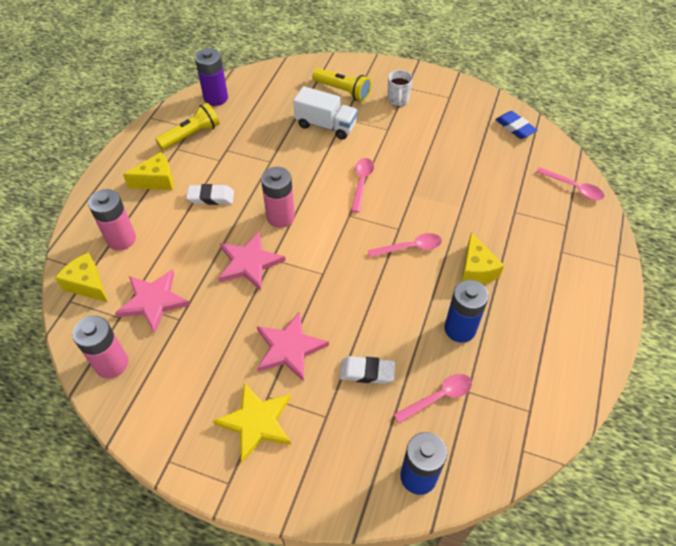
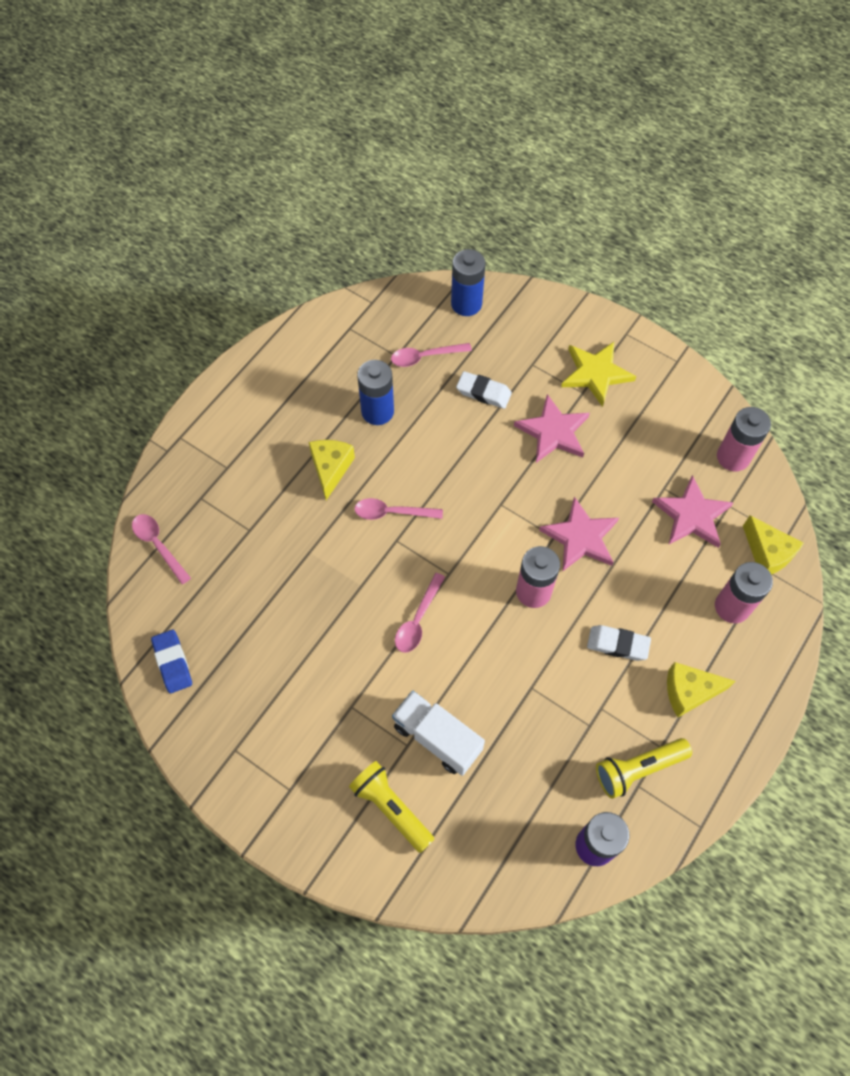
camera: 165 degrees left, 10 degrees up
(398, 100) = (313, 764): white mug -> none

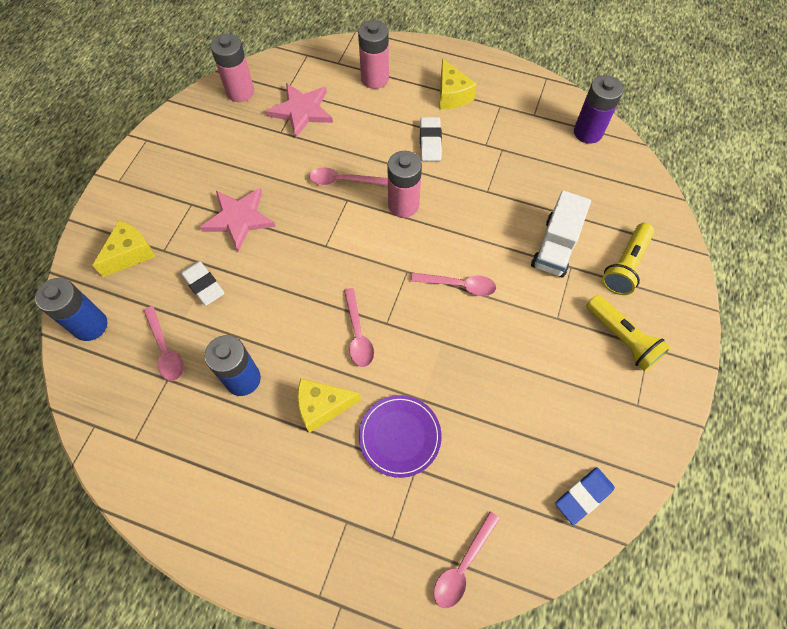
camera: 105 degrees left, 0 degrees up
(282, 524) = (400, 436): none -> purple plate
(483, 392) = (203, 285): white eraser -> white eraser turned 45 degrees counterclockwise
(580, 537) = (342, 180): pink star -> pink spoon
(596, 373) = (168, 197): yellow star -> none
(638, 769) = (522, 116): yellow flashlight -> yellow flashlight (622, 338)
(767, 553) = (323, 63): yellow cheese -> yellow cheese (130, 254)

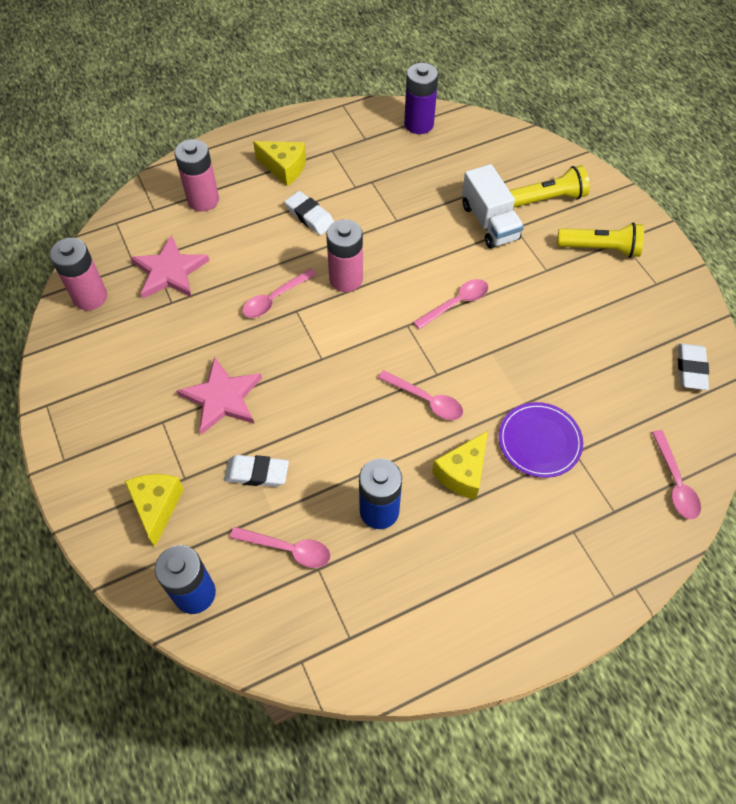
camera: 45 degrees left, 5 degrees down
(583, 496) = (691, 369): blue eraser -> white eraser
(625, 265) = (548, 199): yellow flashlight -> yellow flashlight turned 90 degrees counterclockwise

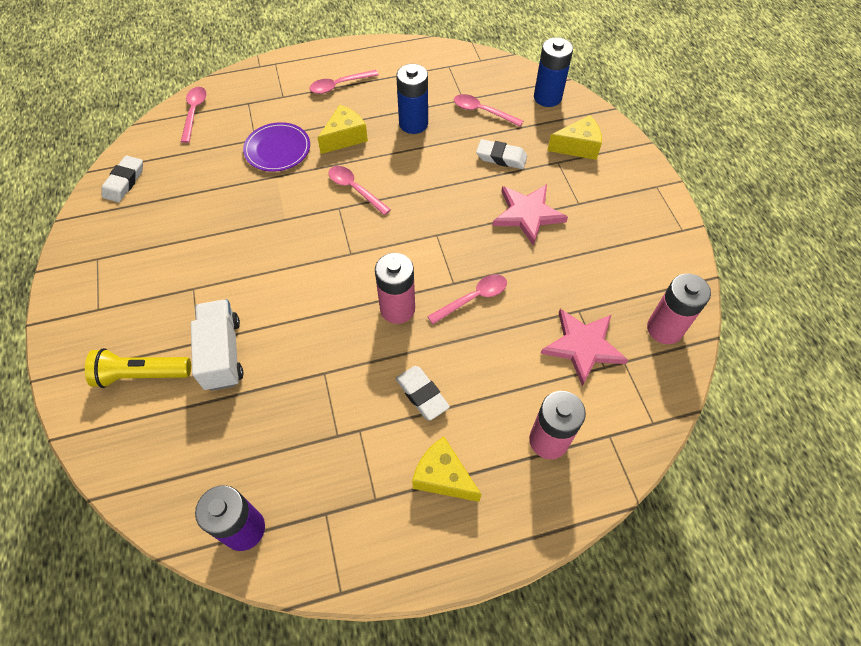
camera: 170 degrees left, 0 degrees up
(157, 507) = (577, 147): yellow cheese -> yellow cheese turned 105 degrees counterclockwise
(456, 303) = (296, 267): pink spoon -> pink spoon (339, 85)
(600, 249) = (125, 303): yellow flashlight -> none

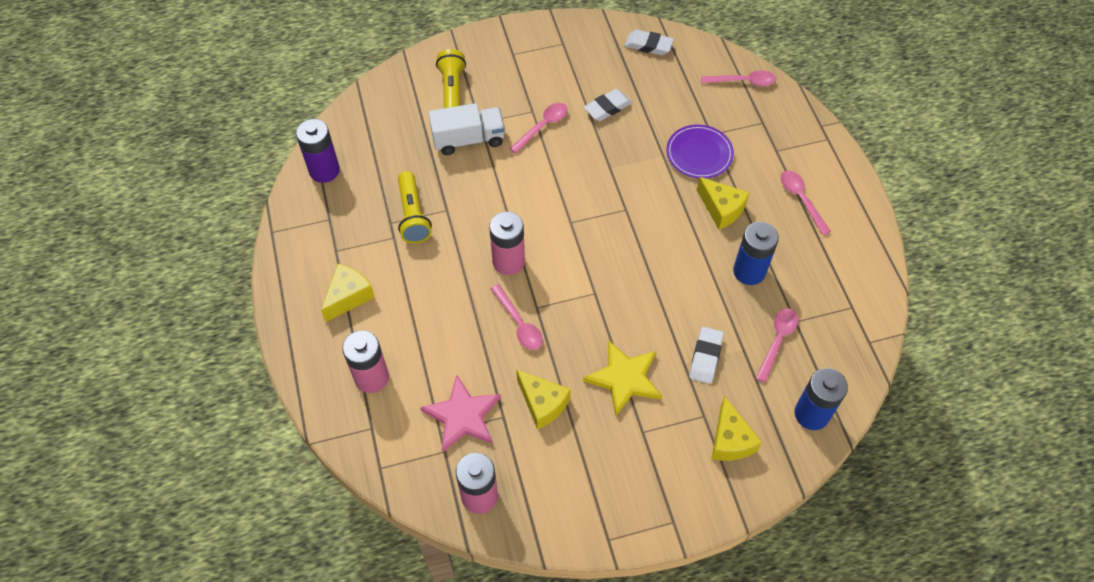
camera: 90 degrees right, 0 degrees up
(328, 410) = (413, 215): none -> yellow flashlight
(355, 189) = (650, 221): pink spoon -> pink spoon (543, 126)
(422, 394) = (422, 281): white eraser -> white eraser (607, 108)
(527, 214) = (624, 378): pink star -> yellow star
(560, 278) = (542, 403): none -> yellow cheese

